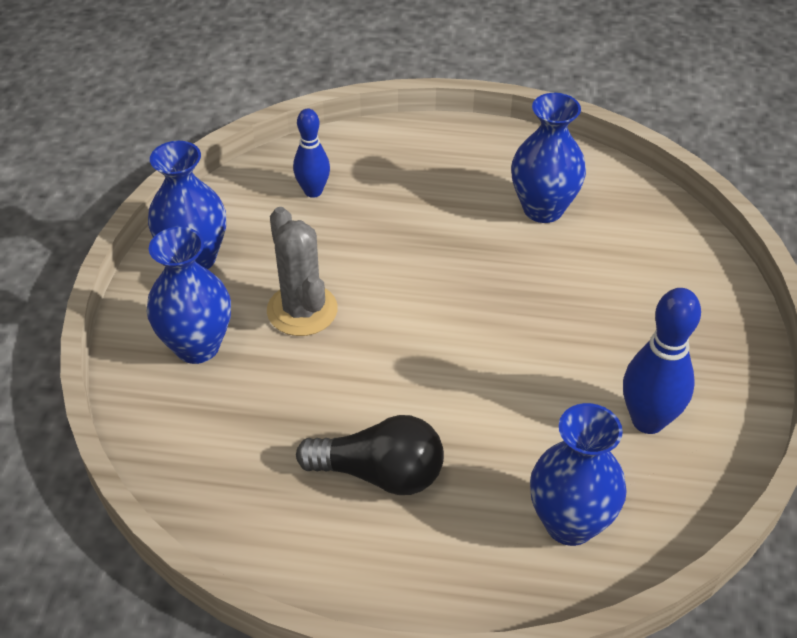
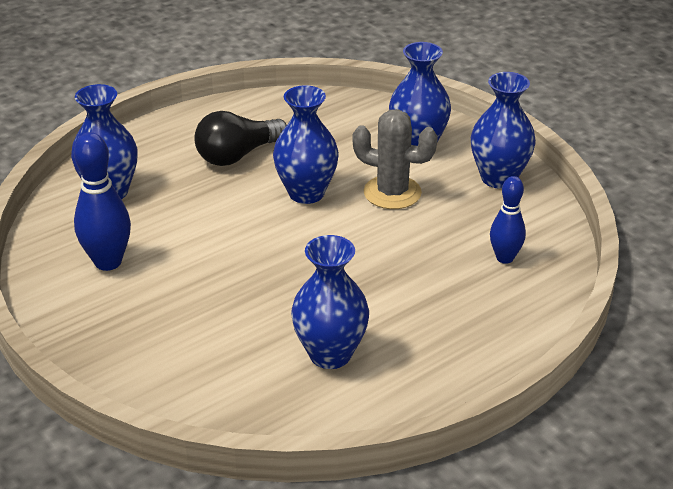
camera: 135 degrees right, 10 degrees down
(376, 367) = (306, 193): none -> blue vase

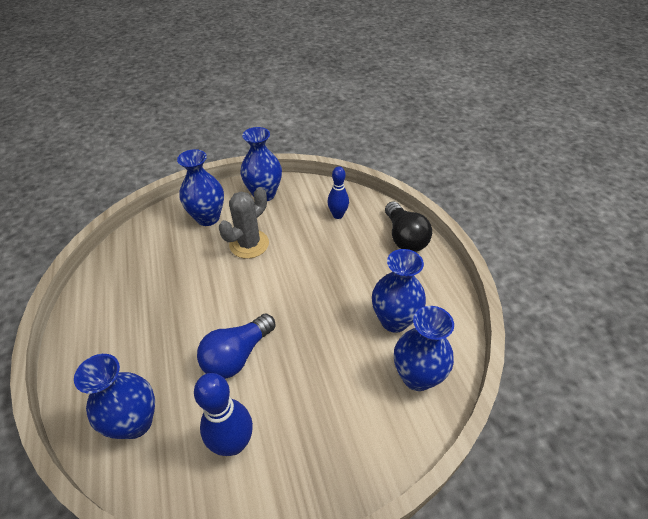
camera: 70 degrees left, 10 degrees up
(215, 233) = (237, 355): none -> blue light bulb
(238, 155) = (149, 317): black light bulb -> black light bulb (404, 237)
(306, 193) = (222, 288): blue vase -> blue vase (417, 376)

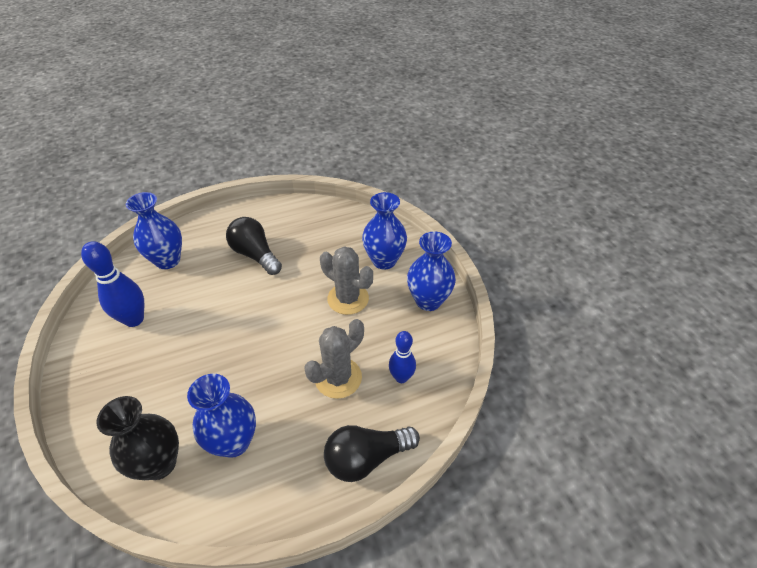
camera: 85 degrees right, 0 degrees up
(161, 322) = (255, 255): none -> black light bulb
(237, 355) = (213, 310): blue light bulb -> none
(335, 252) = (338, 378): none -> grey cactus
(417, 376) = (159, 463): blue vase -> black vase

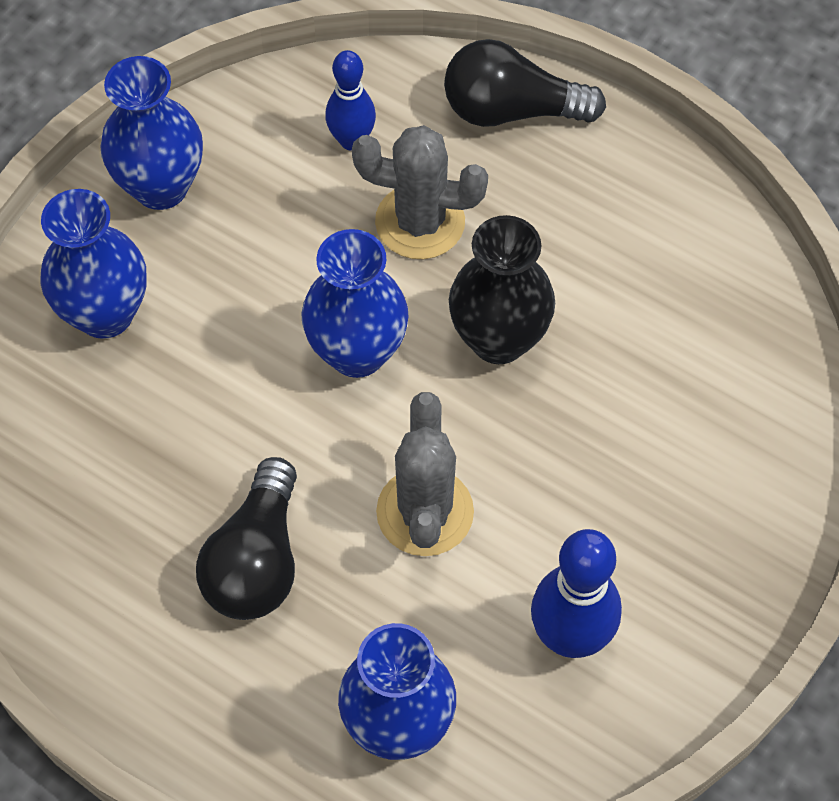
camera: 125 degrees left, 15 degrees up
(159, 463) = (734, 350): black vase -> black vase (498, 339)
(234, 442) = (627, 282): blue vase -> blue vase (357, 352)
(348, 299) = (248, 312): grey cactus -> grey cactus (425, 512)
(366, 458) = (512, 110): black light bulb -> black light bulb turned 150 degrees clockwise

